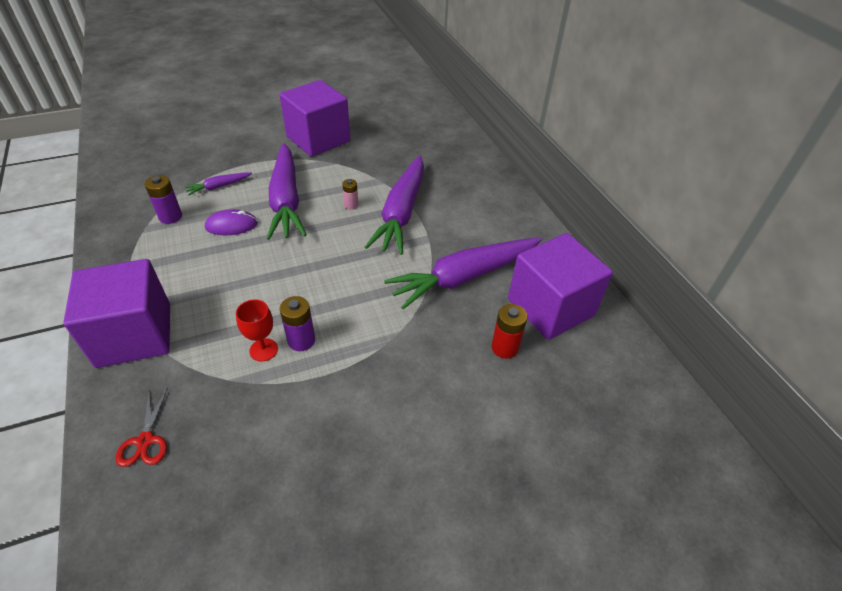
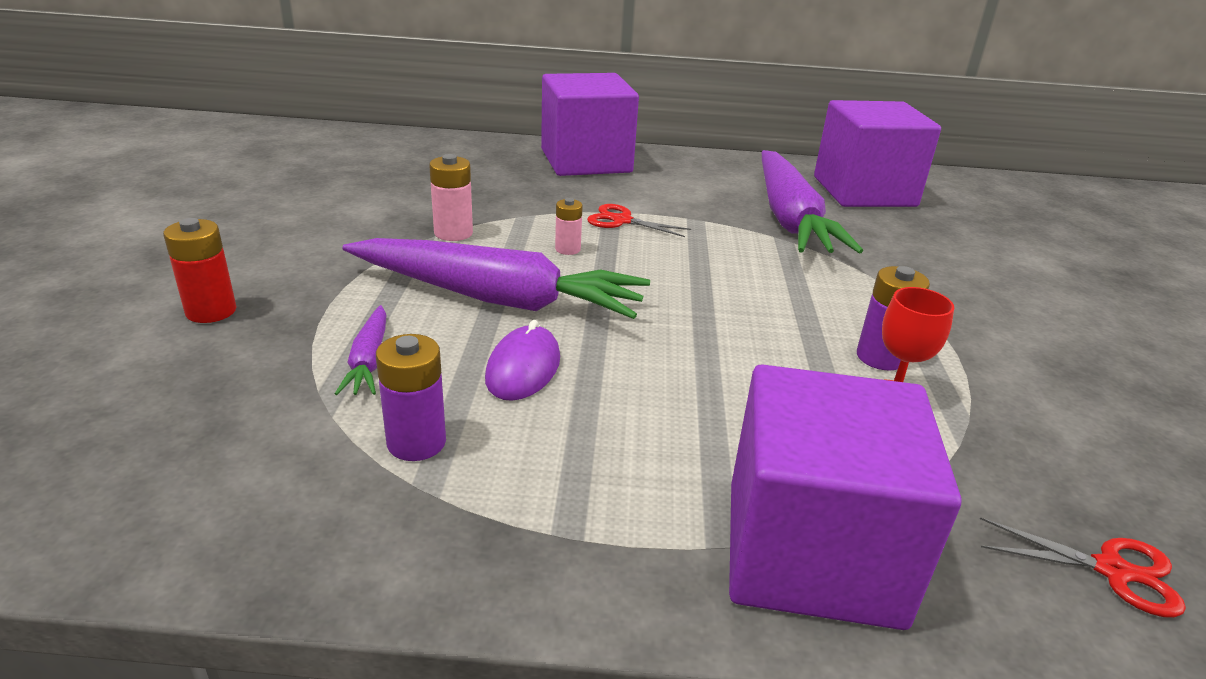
camera: 65 degrees left, 15 degrees down
(318, 139) = (337, 233): purple cube -> purple cube (586, 161)
(342, 167) = (453, 233): none -> pink battery
(401, 213) = (622, 221): purple carrot -> red scissors
(504, 348) = (925, 230): red battery -> red battery (211, 311)

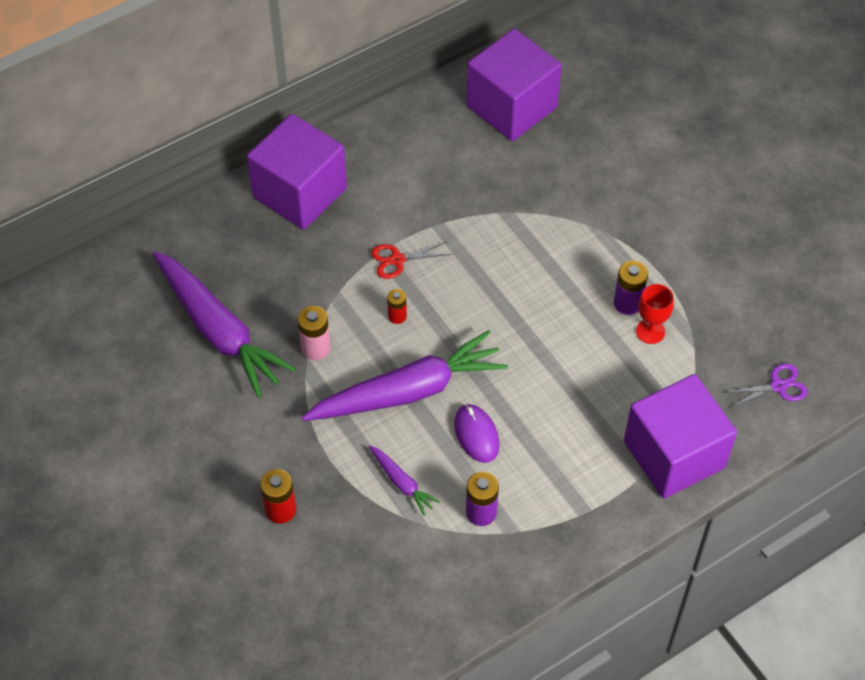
camera: 35 degrees left, 25 degrees up
(567, 249) = (397, 316): pink battery -> red battery
(789, 218) = (491, 182): purple carrot -> purple carrot (219, 331)
(1112, 570) = (778, 386): red scissors -> purple scissors

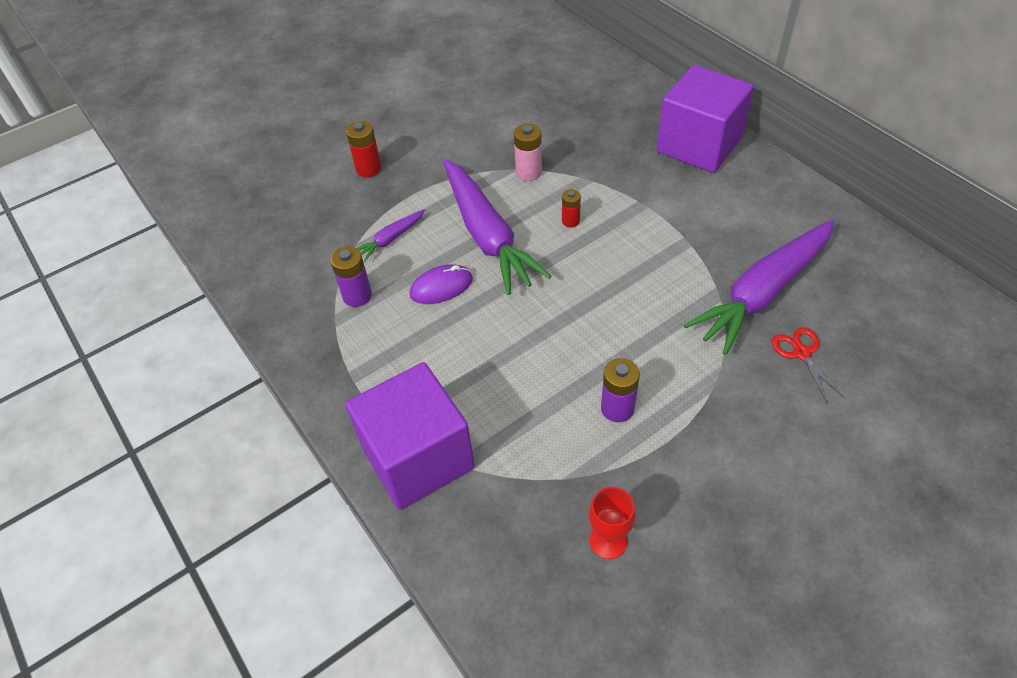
camera: 90 degrees right, 5 degrees down
(219, 331) = (539, 116): purple carrot -> purple carrot (762, 293)
(397, 260) = (636, 216): red scissors -> red scissors (801, 353)
(511, 107) = (871, 290): purple cube -> none
(650, 331) = (581, 432): red goblet -> red goblet (608, 541)
(778, 386) = (516, 575): purple scissors -> none

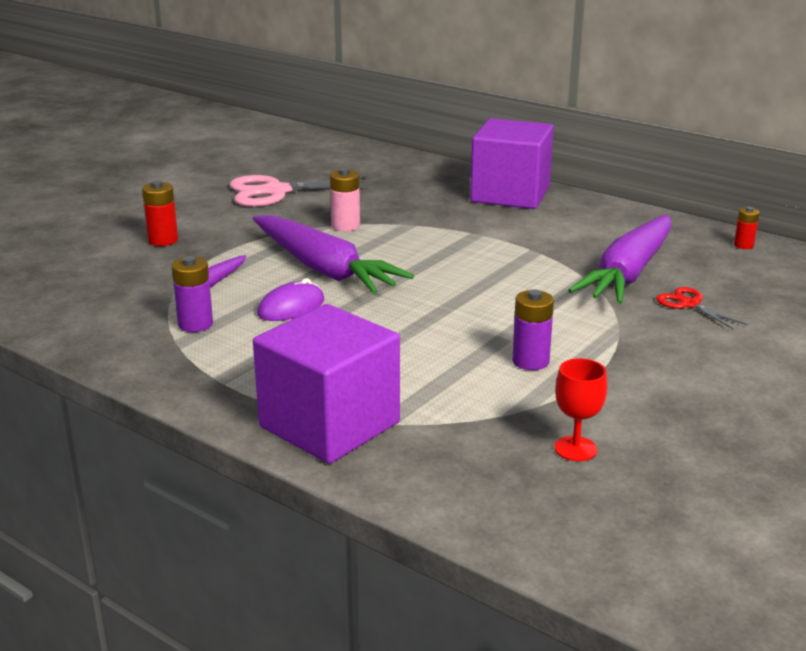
camera: 20 degrees left, 25 degrees down
(486, 109) = (276, 192): none -> pink scissors
(570, 221) = (408, 251): red battery -> red battery (743, 245)

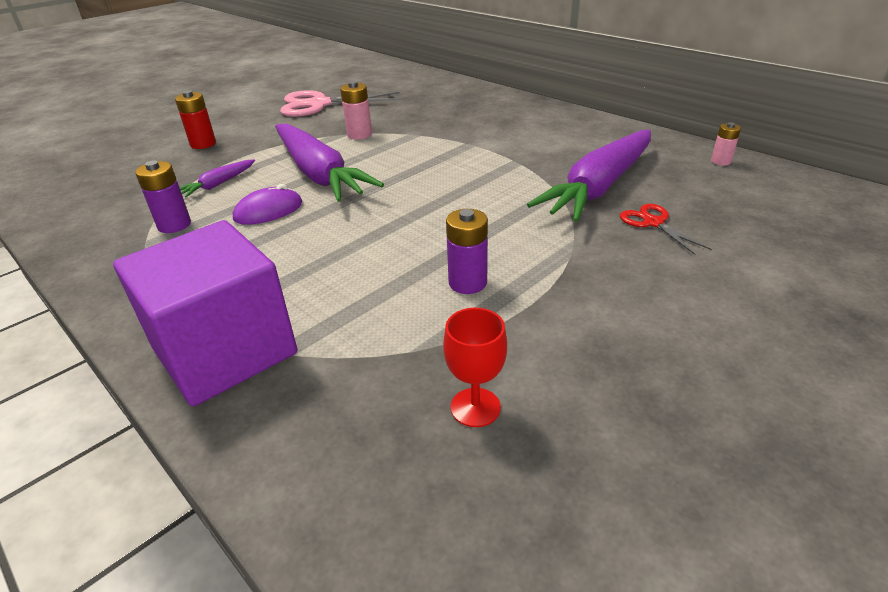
camera: 10 degrees right, 10 degrees up
(510, 194) = (513, 109): purple cube -> none
(743, 245) = (720, 161): red battery -> pink battery

